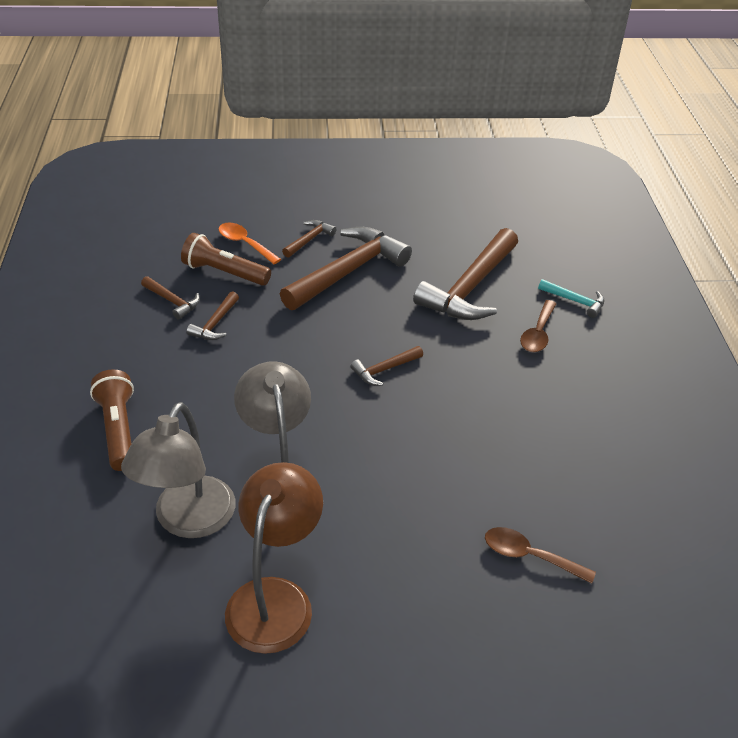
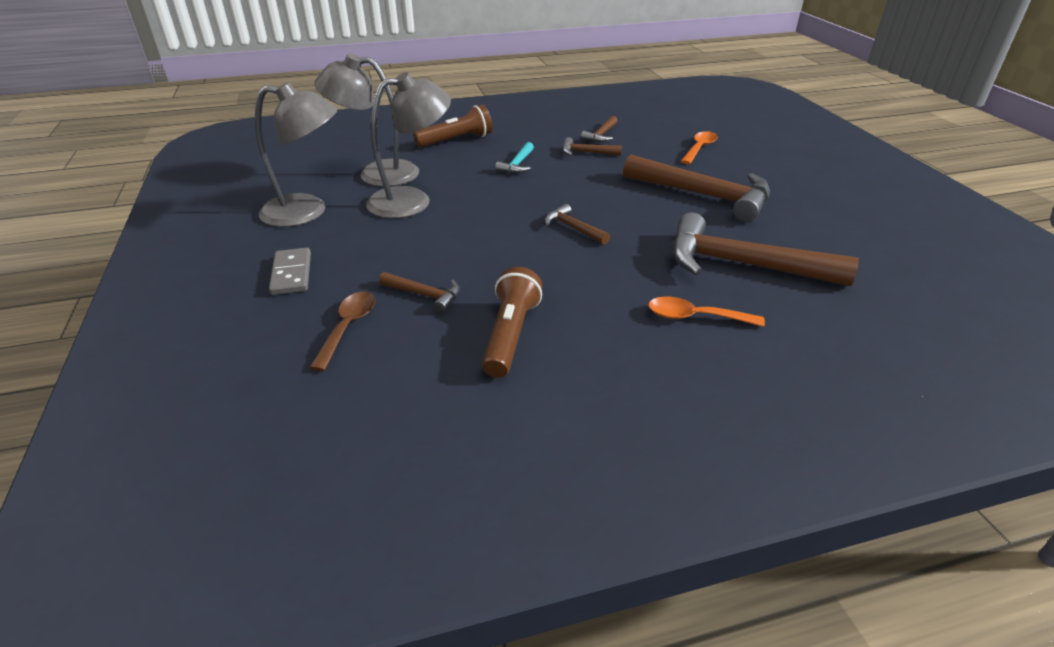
camera: 80 degrees right, 5 degrees down
(224, 273) = (652, 147): brown flashlight -> brown flashlight (510, 335)
(275, 598) = (307, 212): brown lamp -> grey lamp
(309, 240) = (734, 173): brown hammer -> brown hammer (425, 295)
(424, 608) = (292, 274): none -> grey domino
(538, 333) = (695, 317): brown spoon -> orange spoon
(575, 301) = (786, 345): turquoise hammer -> turquoise hammer (517, 164)

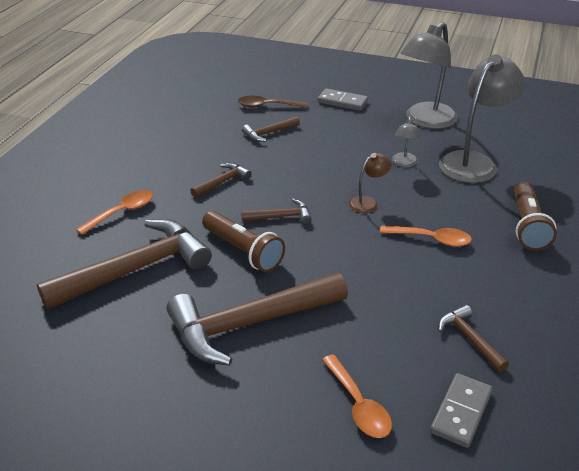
camera: 125 degrees right, 0 degrees up
(348, 327) = (267, 106): brown spoon -> brown spoon turned 135 degrees clockwise
(412, 200) = (404, 163): grey lamp -> grey lamp, size x0.47
(499, 198) = (368, 202): none -> brown lamp
(510, 335) = (197, 146): brown flashlight -> brown flashlight (243, 251)
(517, 164) = (431, 239): turquoise hammer -> orange spoon
(586, 152) = (425, 299): brown hammer -> brown hammer (222, 182)
(657, 127) = (461, 412): none -> grey domino

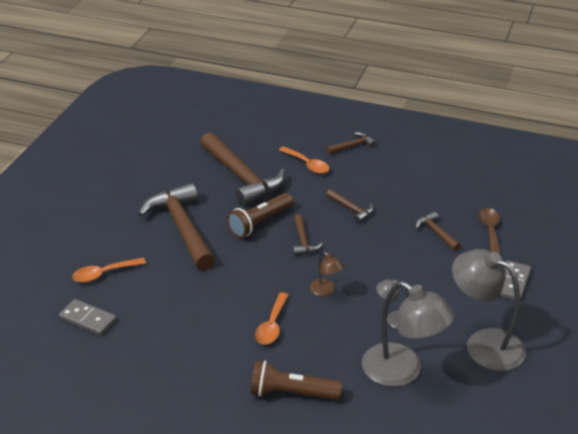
camera: 90 degrees right, 0 degrees up
(469, 339) = (152, 332): brown hammer -> brown hammer (353, 146)

